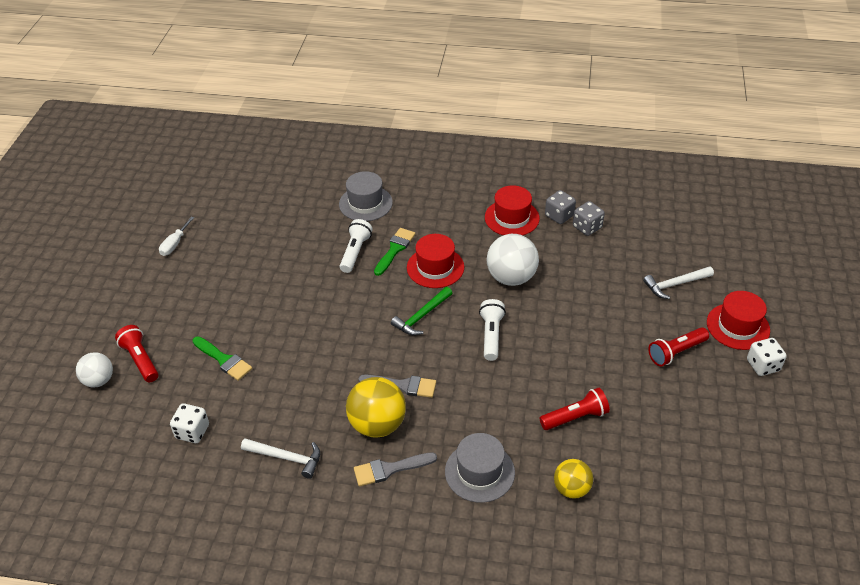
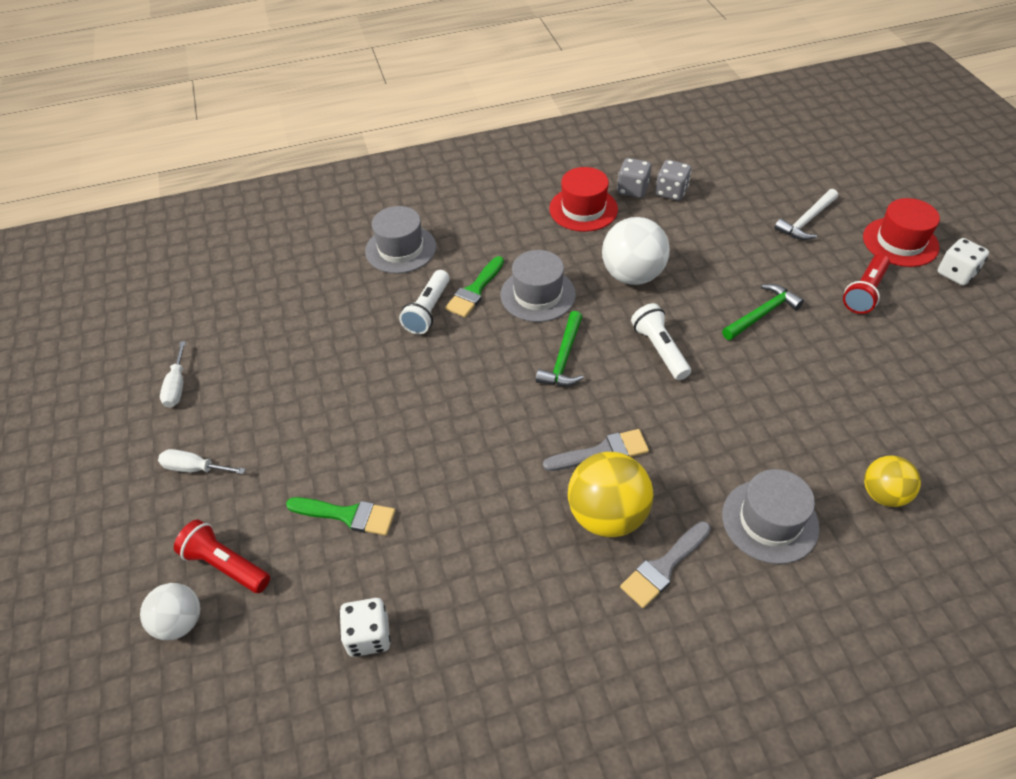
camera: 25 degrees left, 5 degrees up
(156, 297) = (194, 468): none -> white screwdriver
(286, 458) = (523, 613): white hammer -> none
(355, 252) = (428, 311): white flashlight -> white flashlight turned 150 degrees counterclockwise
(395, 249) = (475, 290): green brush -> green brush turned 150 degrees counterclockwise
(435, 267) = (538, 294): red hat -> grey hat
(575, 417) = (822, 407): red flashlight -> none
(584, 339) = (762, 314): none -> green hammer

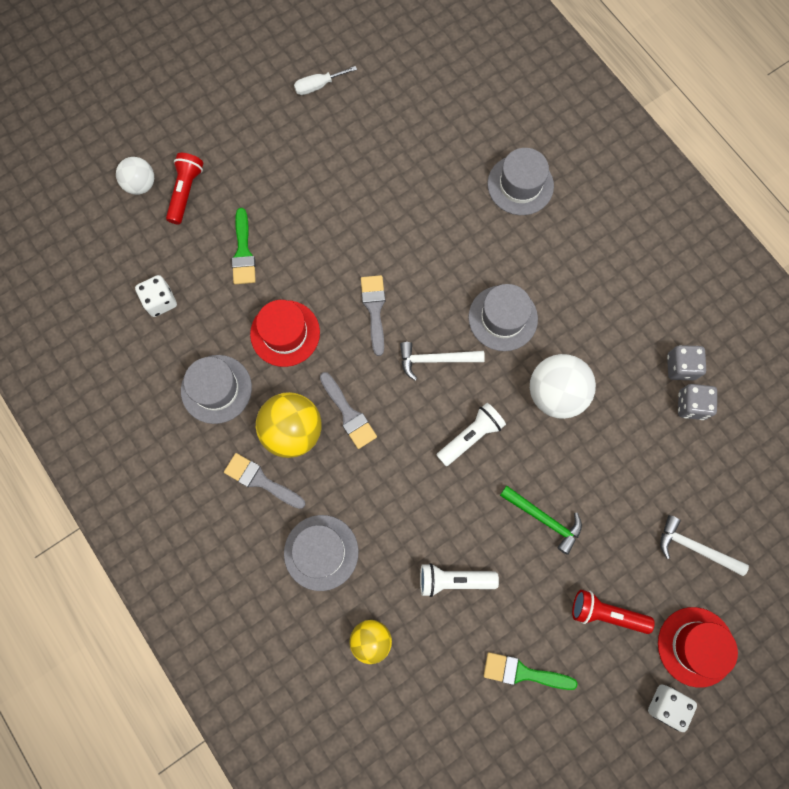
camera: 70 degrees right, 25 degrees up
(194, 468) = (252, 135): white screwdriver -> none
(428, 311) = (453, 235): white flashlight -> white flashlight (453, 580)
(475, 290) = (490, 264): green brush -> green brush (523, 672)
(483, 398) = (374, 309): none -> grey brush
(523, 592) = (216, 389): none -> grey hat
(563, 358) = (435, 359): green hammer -> white hammer
(583, 209) = (633, 327): red hat -> red hat (285, 333)

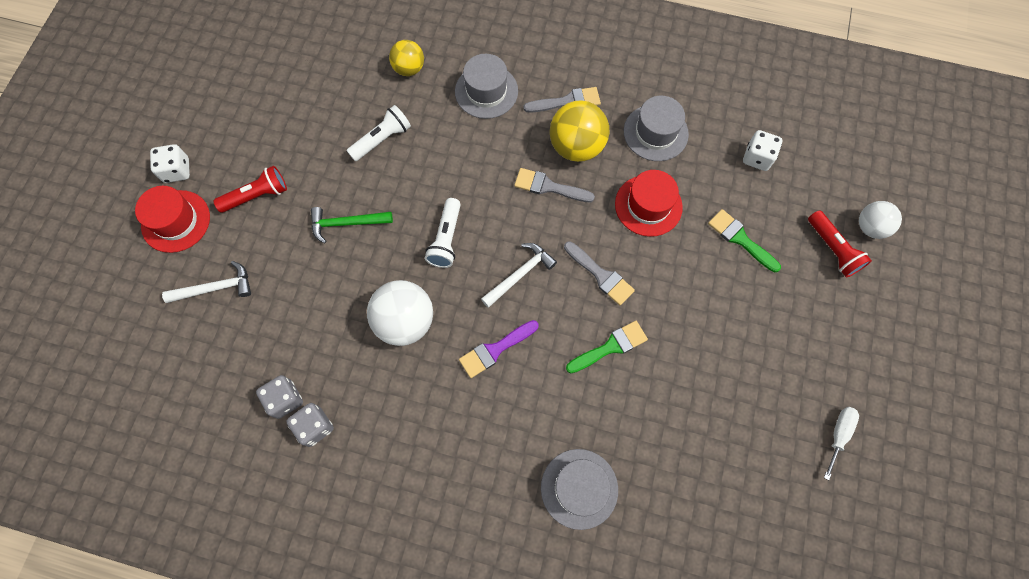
camera: 140 degrees right, 5 degrees down
(503, 318) = (495, 350): grey hat -> purple brush
(523, 672) = (292, 120): green brush -> green brush (610, 347)

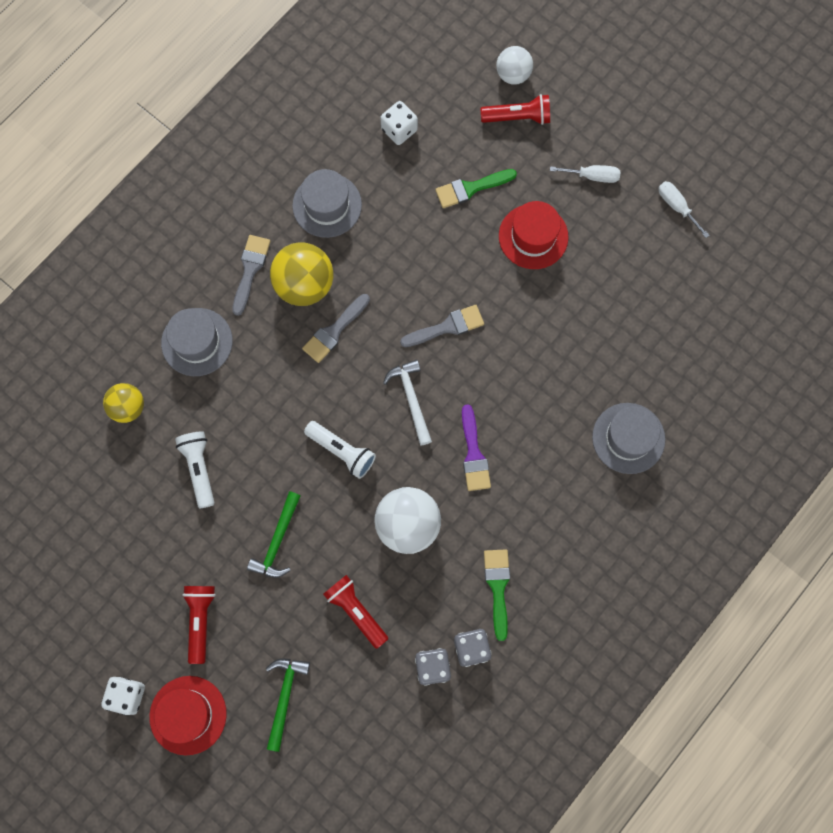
camera: 65 degrees left, 5 degrees up
(216, 288) = (285, 697): white hammer -> green hammer
(311, 312) = (356, 611): none -> red flashlight
(610, 347) = (518, 351): green brush -> green brush (498, 587)
(648, 205) = (399, 250): red hat -> red hat (533, 236)
(818, 340) = (592, 176): none -> white screwdriver

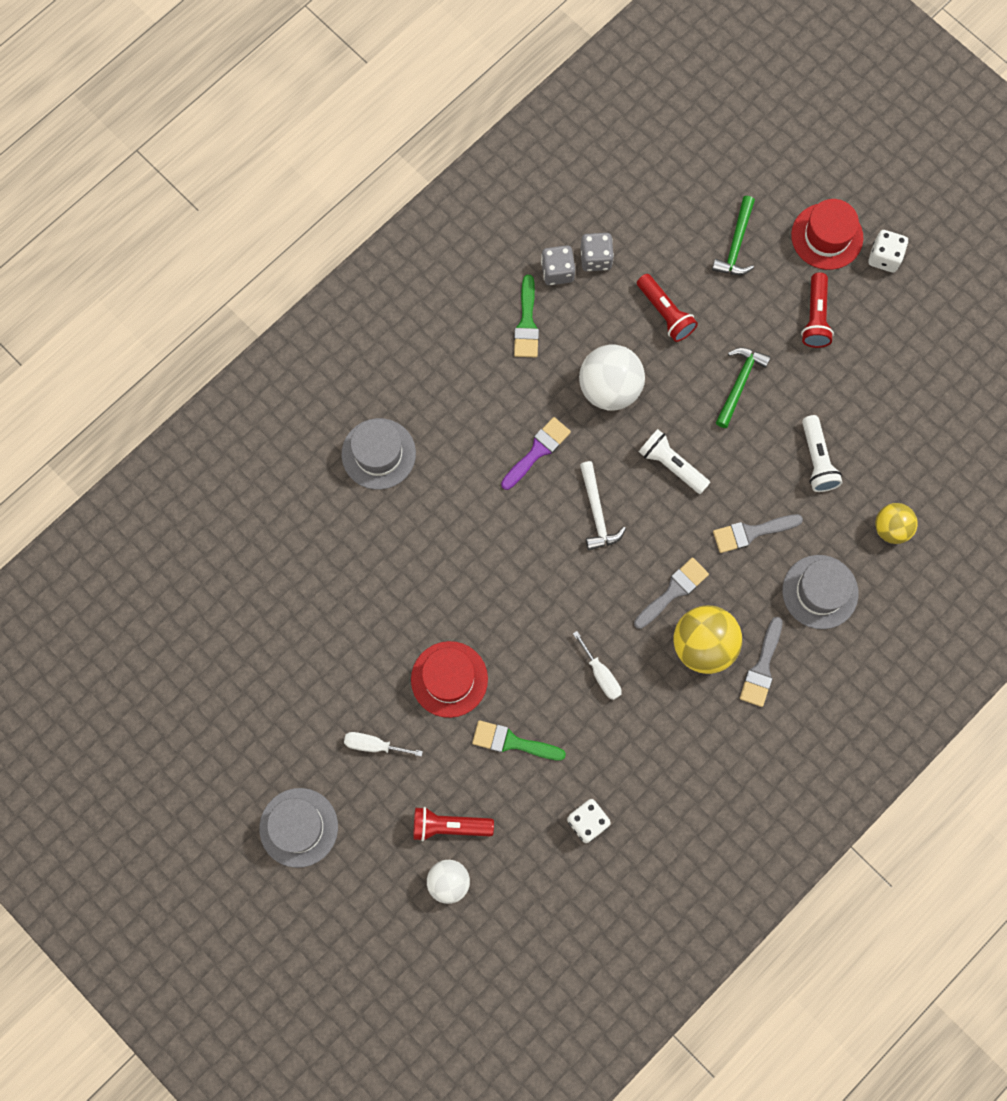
camera: 175 degrees left, 0 degrees up
(327, 205) = (675, 736): grey hat -> grey hat (298, 827)
(447, 327) = (553, 585): grey brush -> grey brush (751, 532)
(471, 188) = (512, 742): green brush -> green brush turned 150 degrees counterclockwise
(473, 454) = (537, 451): purple brush -> purple brush turned 45 degrees clockwise
(676, 207) = (286, 700): white screwdriver -> white screwdriver (601, 674)

